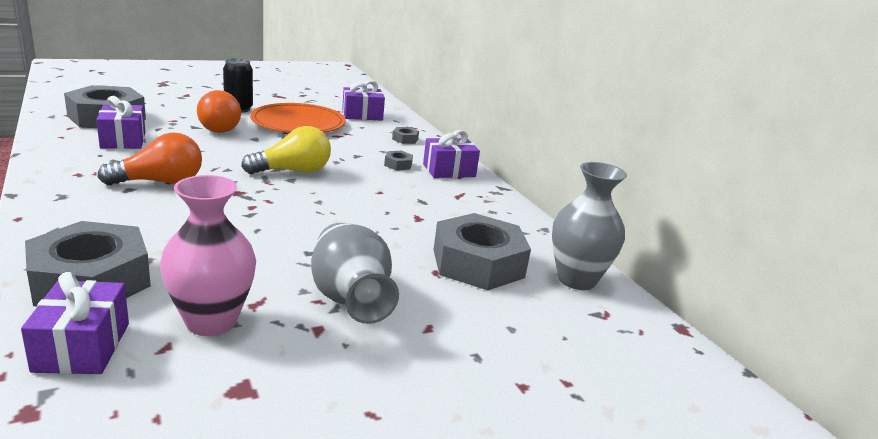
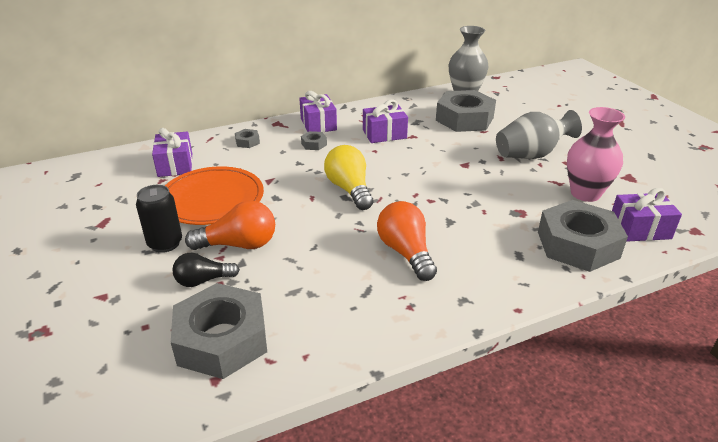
camera: 85 degrees left, 10 degrees up
(123, 140) = (303, 303): purple gift -> purple gift (384, 134)
(181, 116) = (203, 280): none -> black light bulb

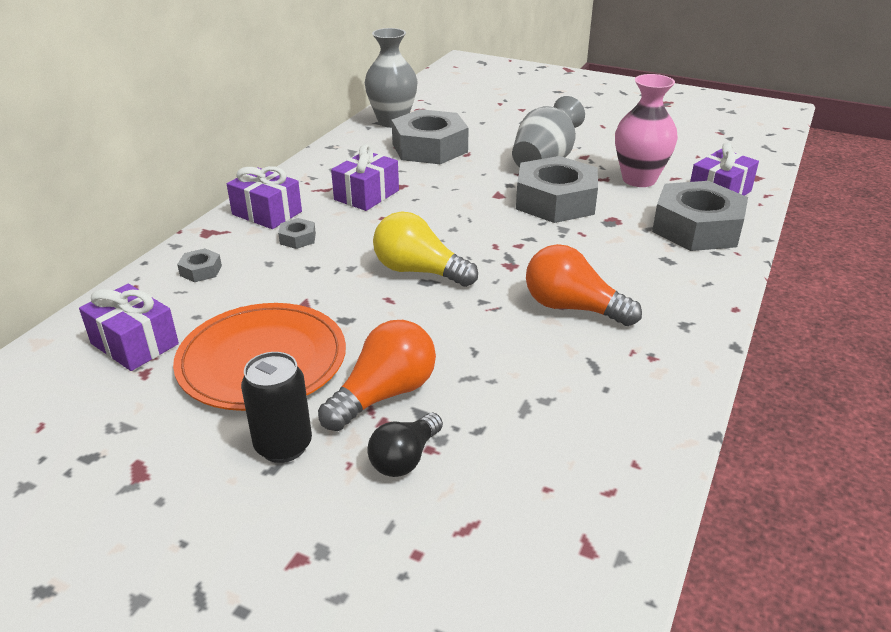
camera: 40 degrees left, 0 degrees up
(222, 340) = (530, 505): grey nut -> grey nut (555, 201)

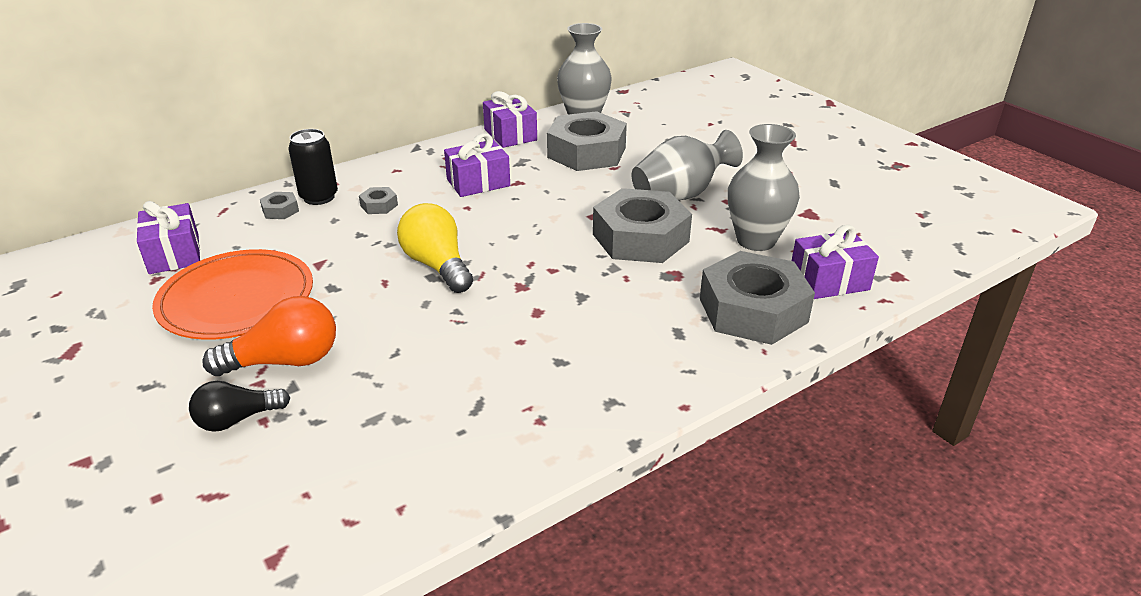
camera: 30 degrees right, 0 degrees up
(267, 213) = (382, 176): purple gift -> purple gift (510, 135)
(283, 446) = (172, 372): black can -> black can (319, 197)
(572, 308) = (526, 346): orange light bulb -> none
(639, 179) = (756, 240): pink vase -> grey vase

